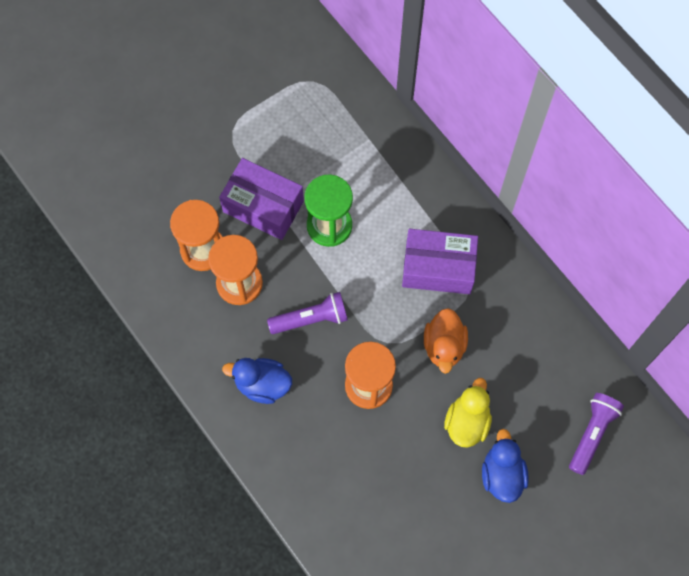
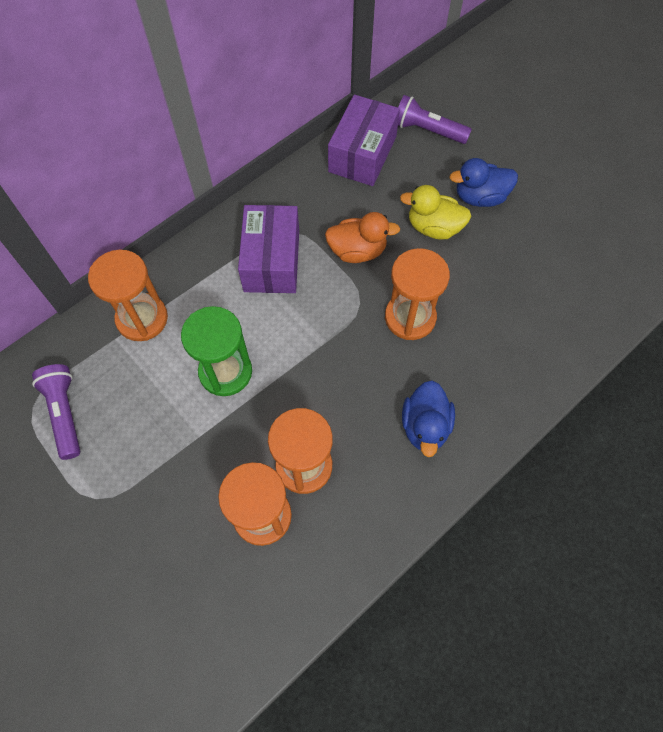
camera: 95 degrees left, 5 degrees down
(263, 206) = (202, 449): purple box -> purple box (362, 154)
(311, 319) = (341, 381): purple flashlight -> purple flashlight (65, 413)
(386, 159) = (142, 318): none -> orange hourglass

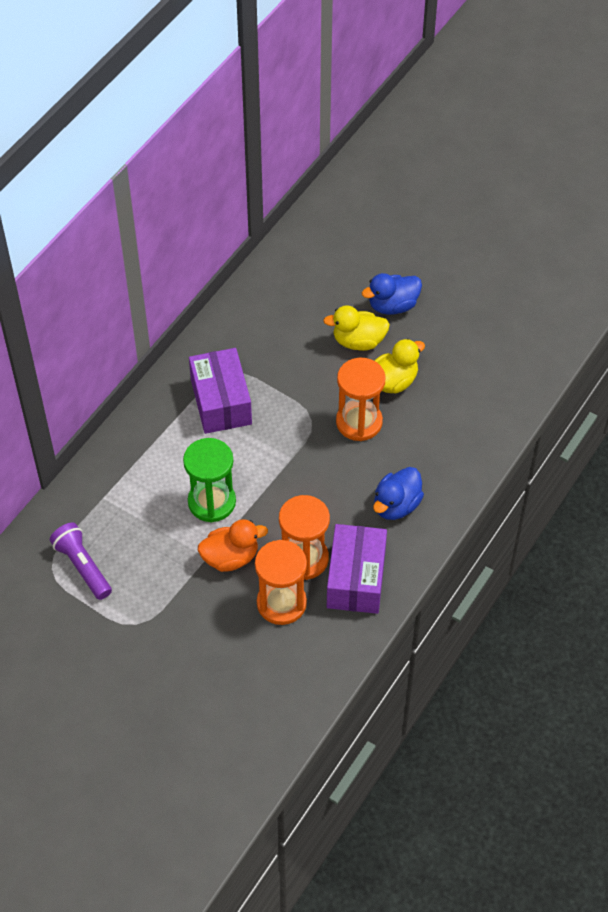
camera: 15 degrees left, 10 degrees down
(142, 318) = (121, 476): orange hourglass -> none
(357, 251) = (296, 376): orange duck -> orange duck (230, 557)
(362, 154) = (274, 289): purple box -> purple box (356, 579)
(425, 426) = (396, 505): blue duck -> blue duck turned 45 degrees clockwise
(428, 131) = (328, 255): purple flashlight -> none
(459, 280) = (393, 381): none -> yellow duck

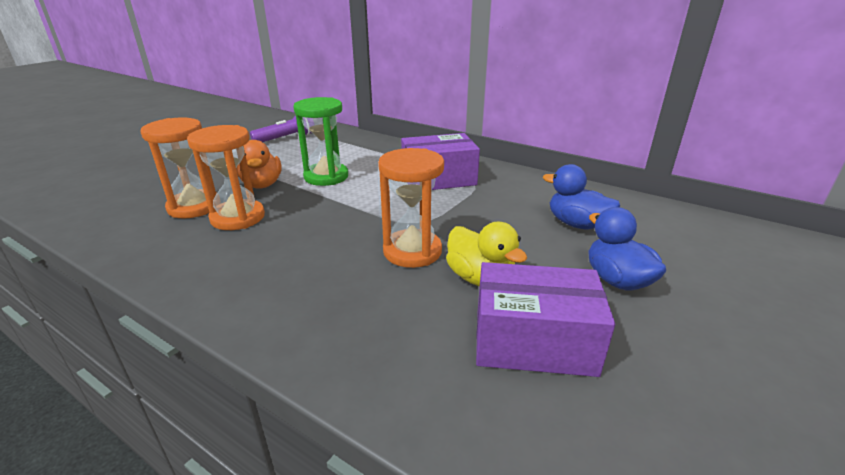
camera: 90 degrees right, 25 degrees down
(356, 579) = (190, 247): purple box -> purple box (533, 341)
(358, 341) = (540, 252): yellow duck -> none
(396, 505) = (277, 277): blue duck -> blue duck (576, 224)

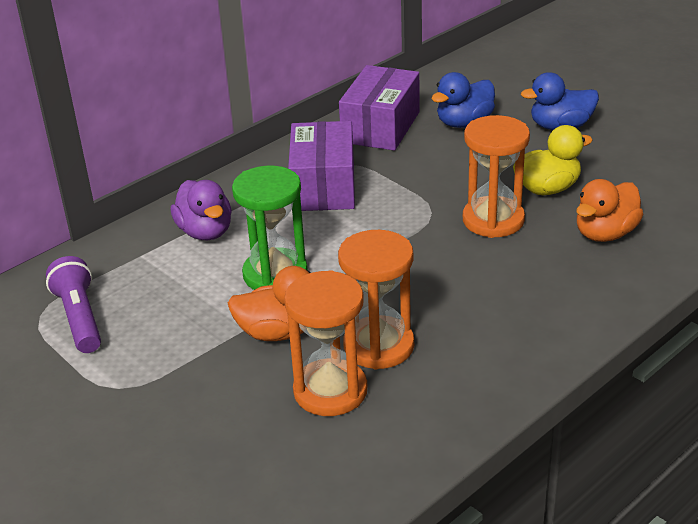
camera: 75 degrees left, 5 degrees up
(372, 153) = (205, 232): none -> purple duck
(404, 322) = (605, 234): none -> orange duck
(533, 341) = (632, 179): purple box -> purple box (381, 127)

